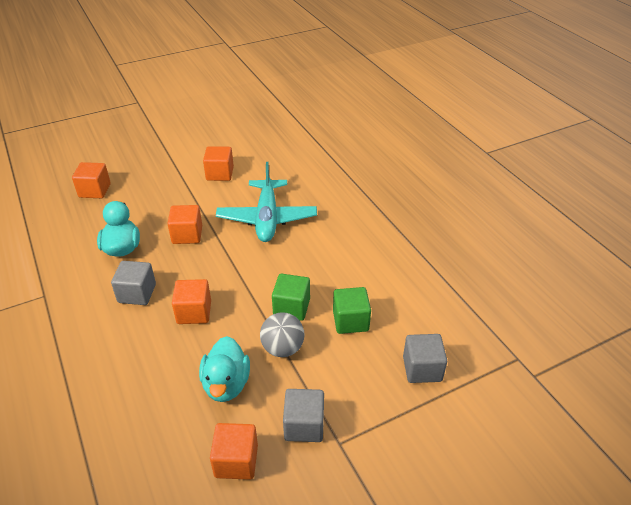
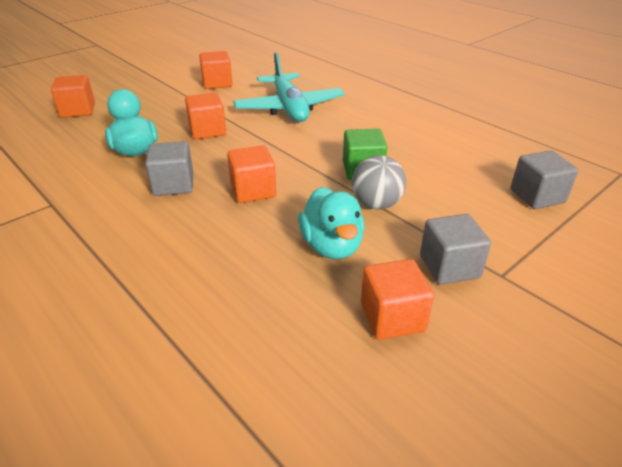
camera: 15 degrees left, 5 degrees down
(350, 321) = (433, 171): green cube -> none

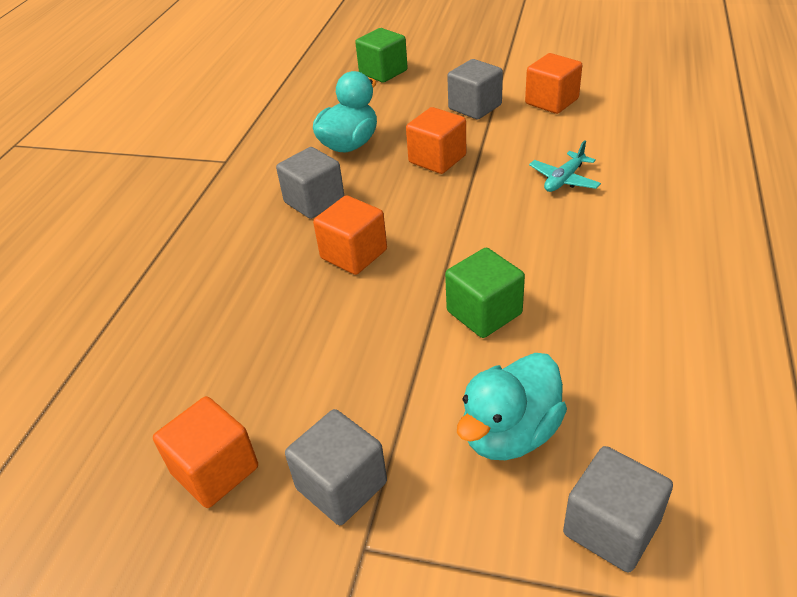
camera: 60 degrees right, 5 degrees up
(78, 110) = (383, 72): orange cube -> green cube
(179, 101) = (475, 107): none -> grey cube
(289, 108) = (564, 180): turquoise plane -> turquoise plane, size x0.45
(331, 246) = (302, 364): turquoise duck -> turquoise duck (510, 433)
(376, 204) = (418, 360): grey ball -> none

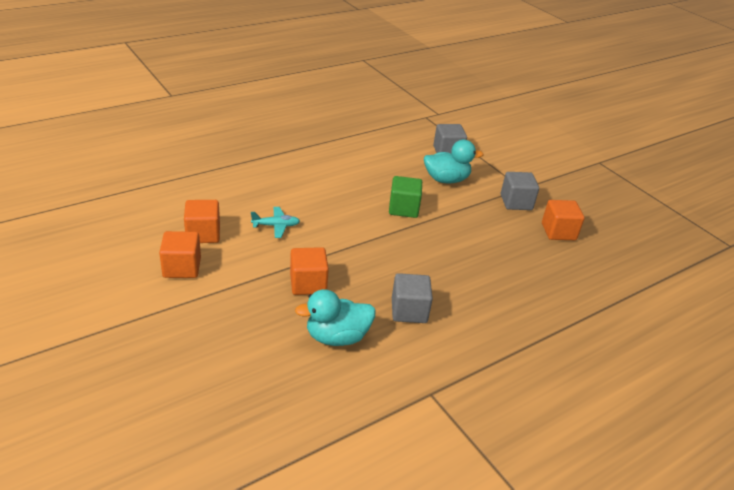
camera: 145 degrees left, 5 degrees down
(354, 254) = (424, 266): orange cube -> orange cube (203, 234)
(383, 72) = (209, 394): green cube -> none
(475, 107) = (223, 301): grey cube -> none

